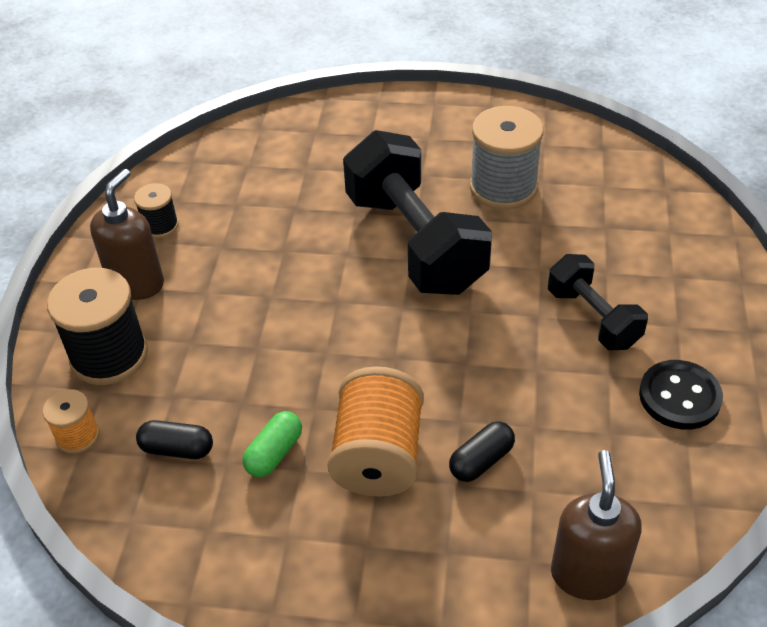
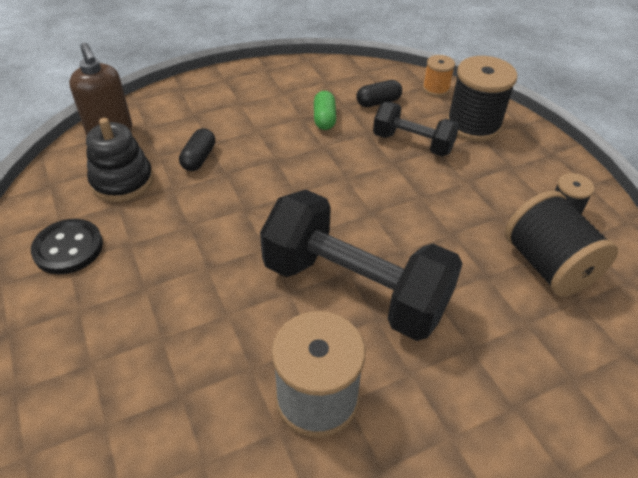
camera: 145 degrees right, 0 degrees up
(137, 283) = (518, 167): brown soap dispenser -> none
(236, 194) = (548, 266): none -> black spool
(378, 456) = (264, 138): orange spool -> none
(592, 318) = (159, 284): black dumbbell -> black dumbbell (412, 143)
(594, 467) = (122, 181): none -> black stacking toy

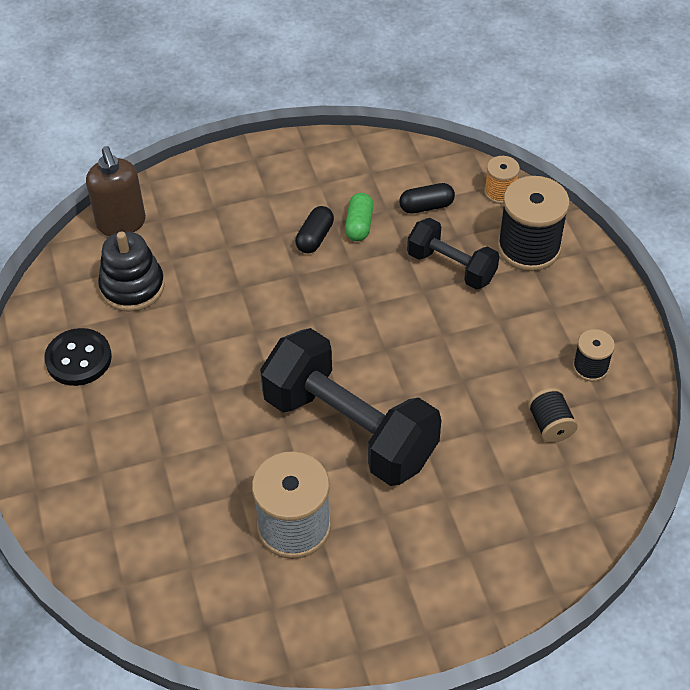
camera: 10 degrees right, 5 degrees up
(199, 158) = (213, 266): black capsule -> black capsule (315, 238)
(548, 266) = (550, 425): black spool -> black spool, size x0.53

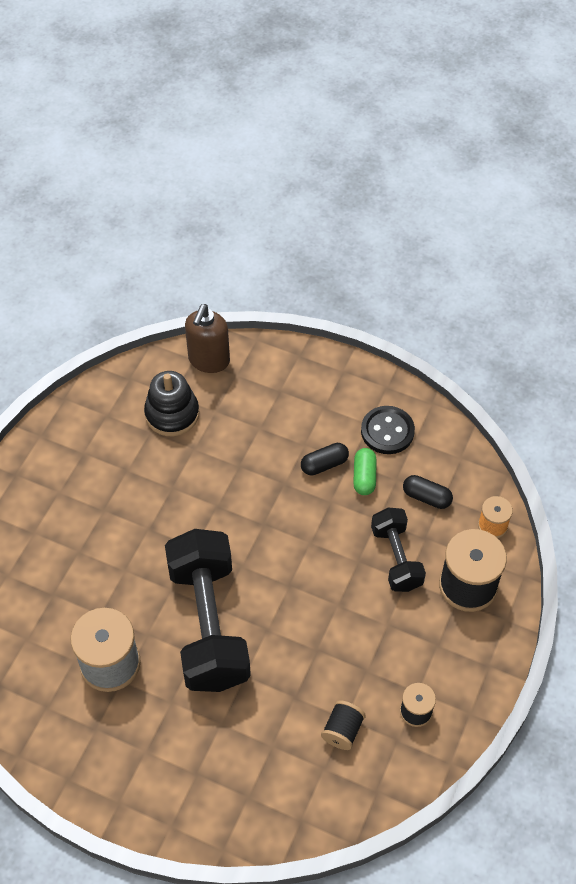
camera: 40 degrees right, 5 degrees up
(78, 359) = (93, 442): black button -> black button (387, 431)
(359, 225) = (364, 477): green capsule -> green capsule turned 45 degrees counterclockwise

